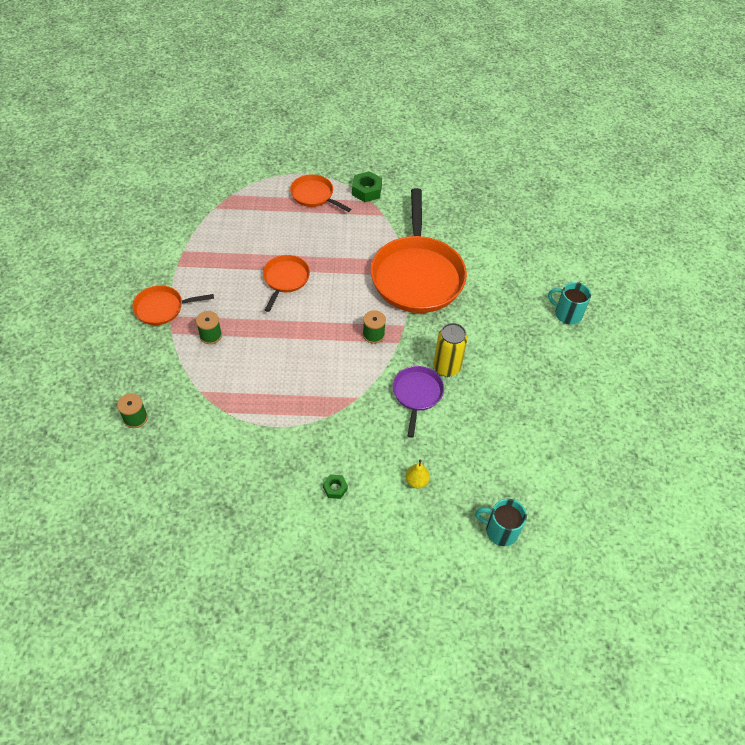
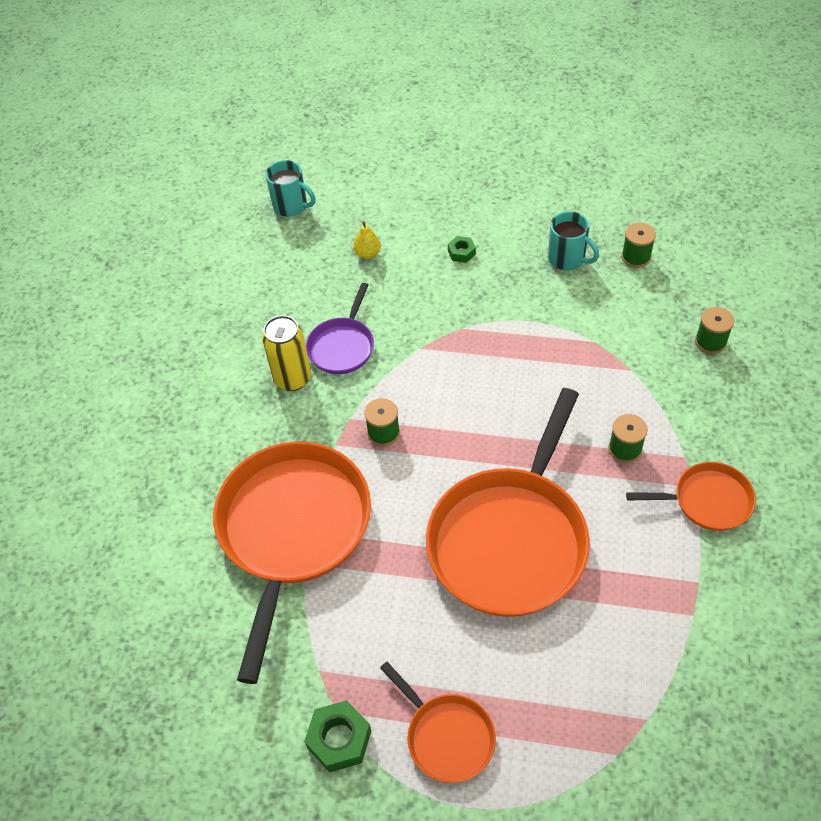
camera: 165 degrees left, 0 degrees up
(182, 495) = (636, 257): none -> green spool
(285, 279) = (510, 539): orange pan -> orange pan, size x2.04
(567, 314) = (89, 444): turquoise mug -> turquoise mug (567, 259)

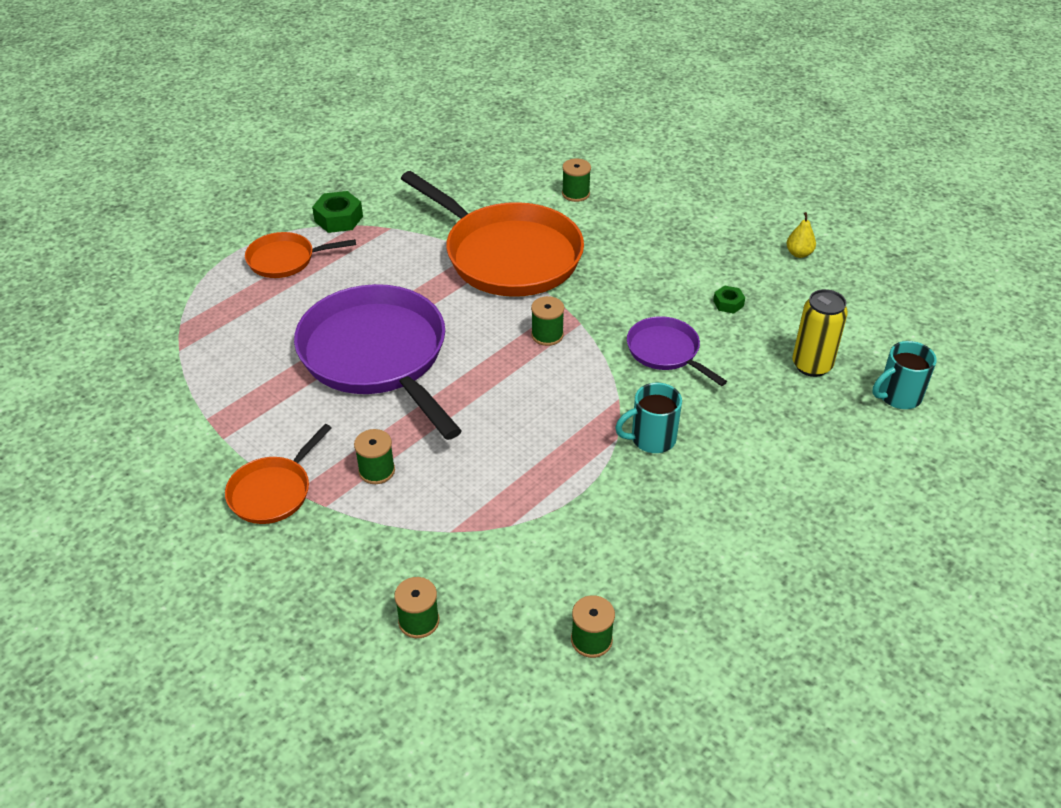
camera: 120 degrees right, 10 degrees down
(146, 534) = (575, 194): none -> green spool
(292, 378) = (655, 309): yellow can -> yellow can (811, 365)
(368, 254) = (778, 420): yellow pear -> yellow pear (799, 253)
(461, 252) = (722, 491): green nut -> green nut (728, 303)
(510, 539) = (377, 356): orange pan -> purple pan
(567, 259) = (640, 575): turquoise mug -> turquoise mug (651, 439)

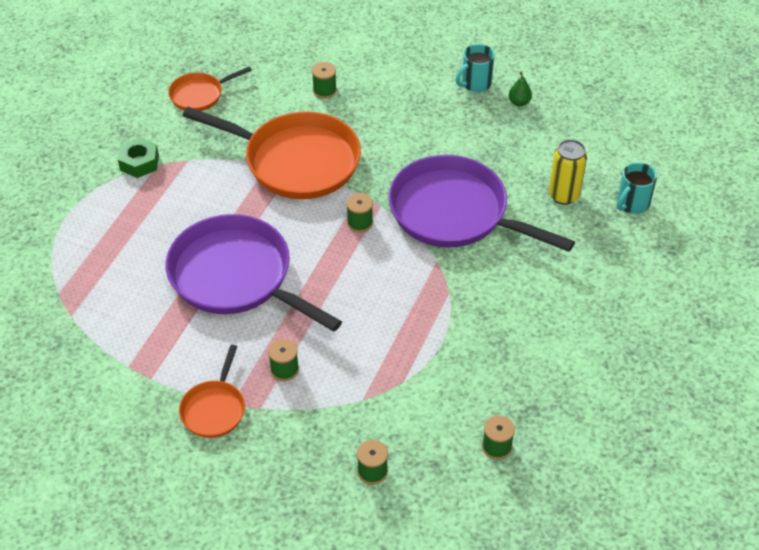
camera: 20 degrees left, 5 degrees up
(285, 260) = (115, 212): orange pan -> orange pan (199, 95)
(651, 439) = (474, 286): turquoise mug -> turquoise mug (475, 83)
(666, 351) = (455, 212): purple pan -> purple pan, size x2.04
(728, 303) = (484, 159): green nut -> none
(799, 253) = (519, 102): yellow pear -> green pear

